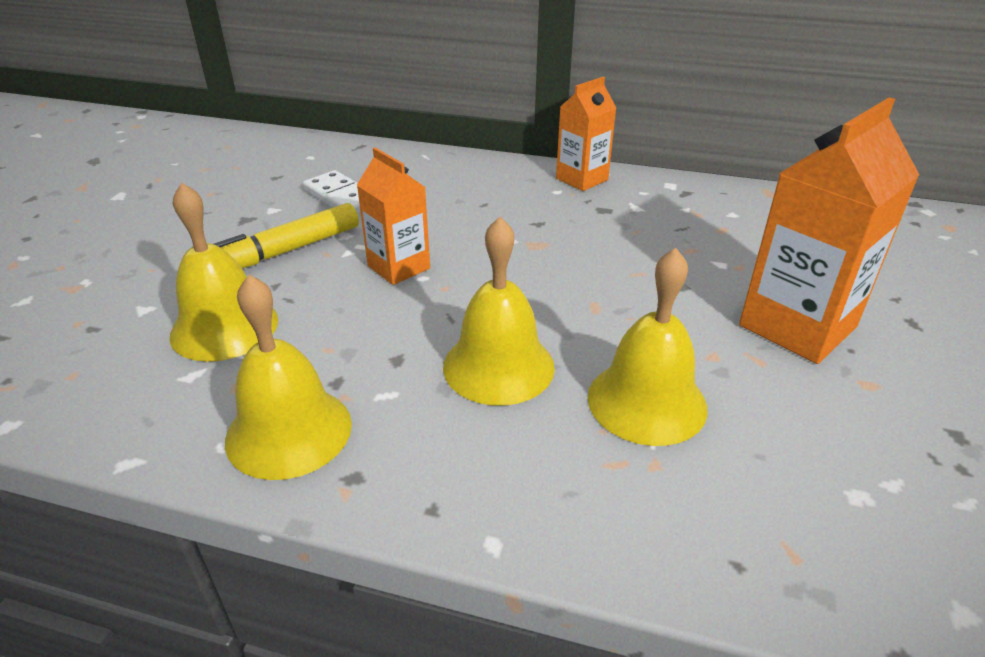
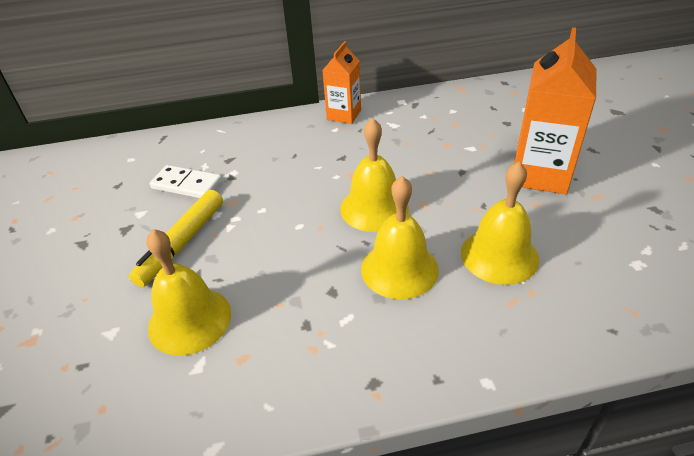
camera: 25 degrees left, 5 degrees up
(289, 431) = (305, 373): yellow bell -> yellow bell (374, 208)
(398, 267) = (276, 224): orange carton -> none

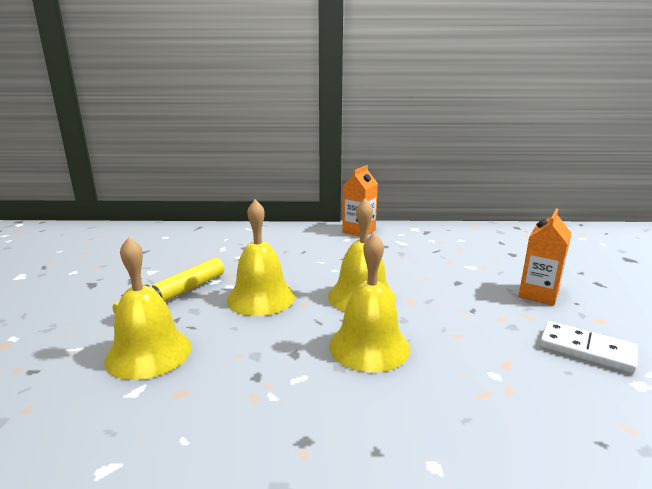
camera: 10 degrees right, 20 degrees down
(187, 185) = (201, 258): white domino -> white domino (586, 350)
(499, 255) = (479, 352): yellow bell -> yellow bell (261, 298)
(540, 174) = (538, 294): orange carton -> orange carton, size x0.60

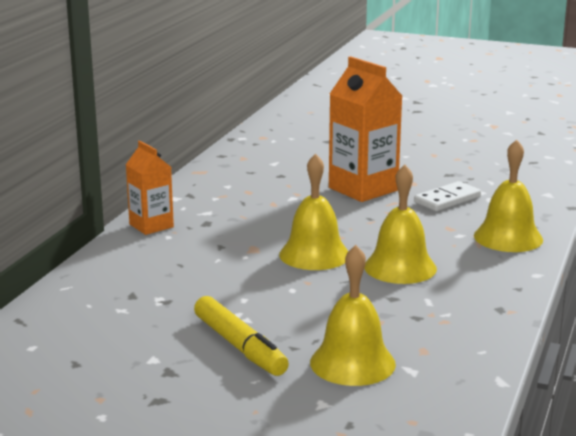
camera: 70 degrees left, 0 degrees up
(261, 298) = (280, 300): yellow bell -> yellow bell (508, 237)
(538, 294) = (363, 189): orange carton -> orange carton, size x1.65

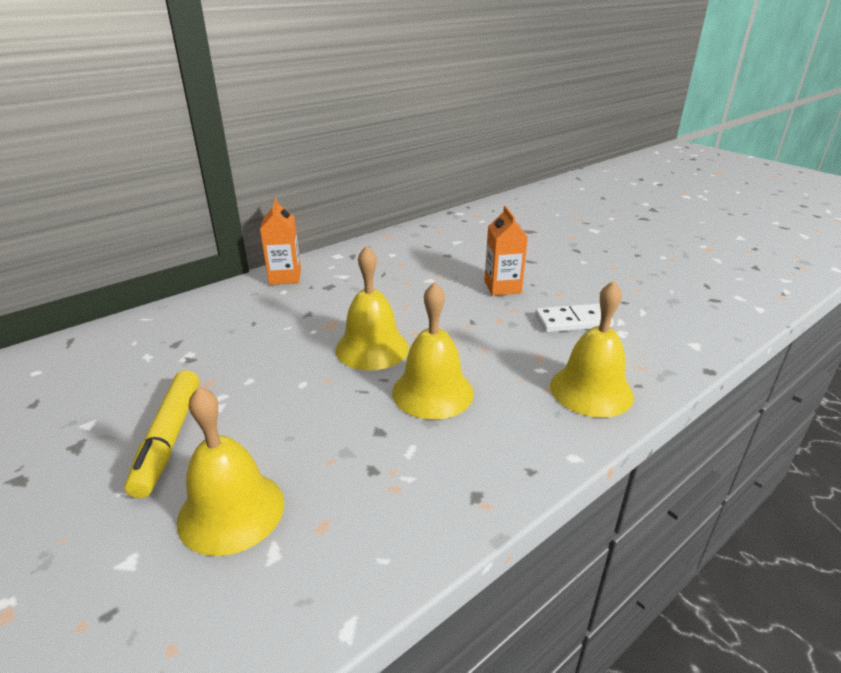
camera: 30 degrees right, 10 degrees up
(363, 189) = (502, 287): orange carton -> orange carton, size x0.60

